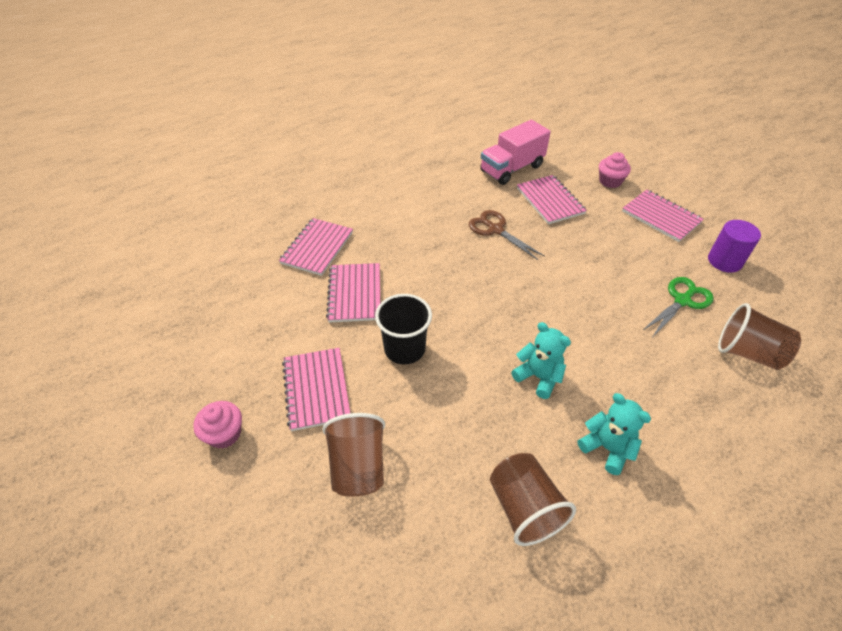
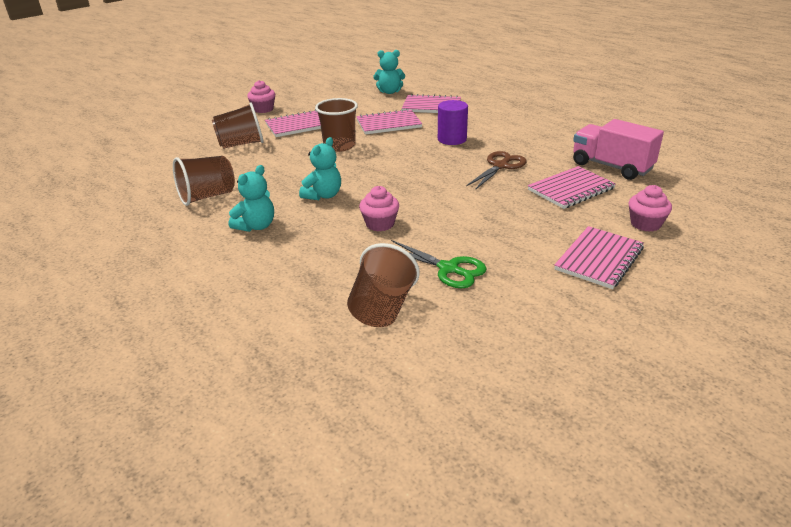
camera: 80 degrees right, 15 degrees down
(243, 277) = (389, 92): none -> turquoise teddy bear
(404, 349) = (339, 146): black cup -> brown cup
(605, 335) = (380, 224): none -> pink cupcake
(724, 261) = (539, 304): purple cylinder -> purple cylinder (452, 139)

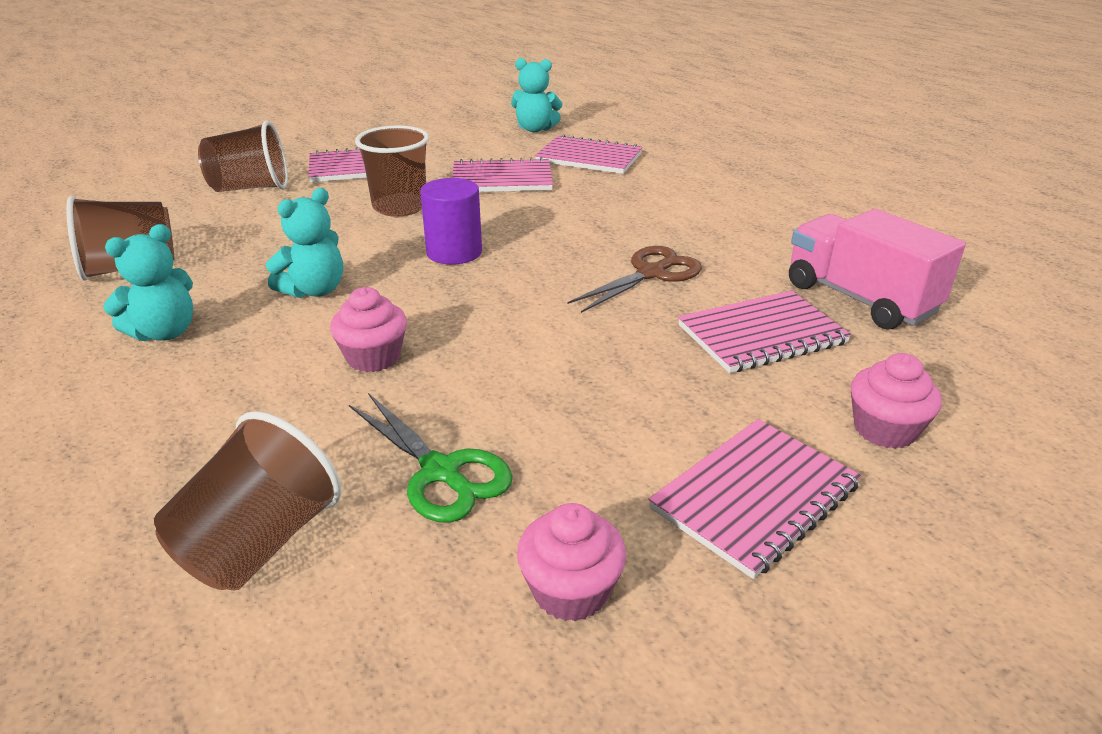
camera: 10 degrees right, 0 degrees up
(263, 109) = (325, 137): pink cupcake -> pink cupcake (570, 591)
(452, 139) = (591, 216): purple cylinder -> purple cylinder (454, 252)

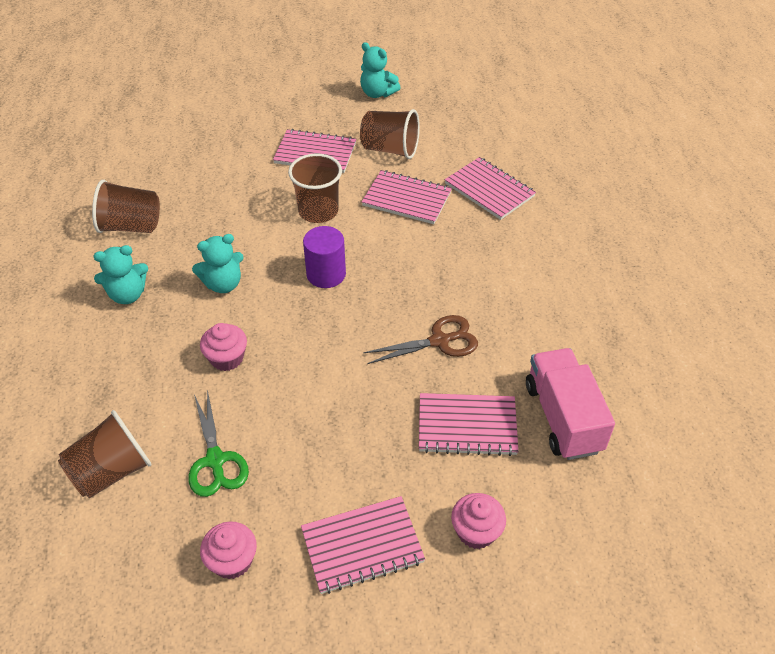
camera: 25 degrees right, 15 degrees up
(250, 188) = (233, 158): brown cup -> brown cup (390, 149)
(535, 129) = (473, 137): turquoise teddy bear -> turquoise teddy bear (377, 93)

